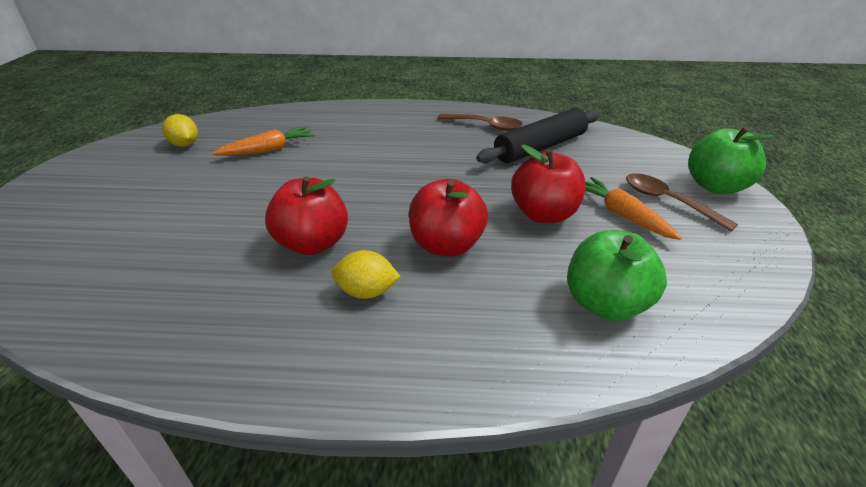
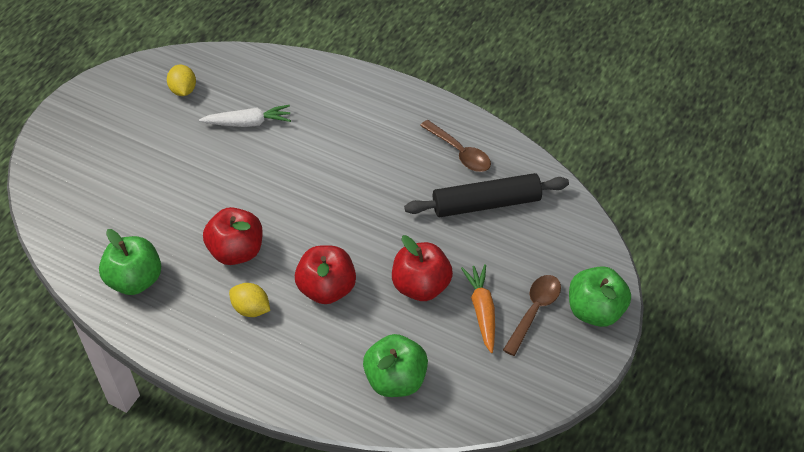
camera: 25 degrees right, 15 degrees up
(179, 312) = (135, 280): none -> green apple
(268, 150) = (248, 123): orange carrot -> white carrot
(667, 201) = (534, 311): brown spoon -> brown spoon turned 45 degrees clockwise

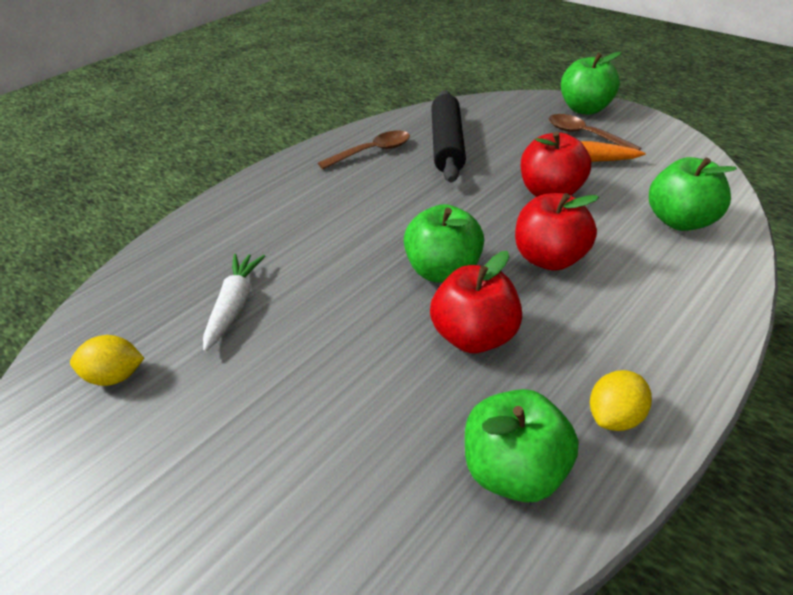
camera: 75 degrees left, 10 degrees down
(251, 309) = (579, 329): yellow lemon -> yellow lemon (614, 416)
(301, 226) = (443, 271): none -> green apple

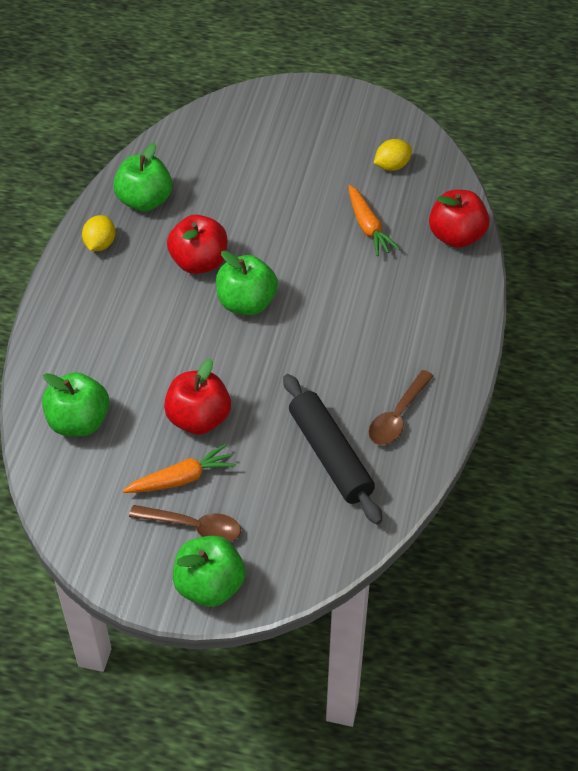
camera: 150 degrees right, 10 degrees up
(234, 306) = (368, 227): white carrot -> orange carrot
(549, 258) = (173, 342): red apple -> red apple (456, 236)

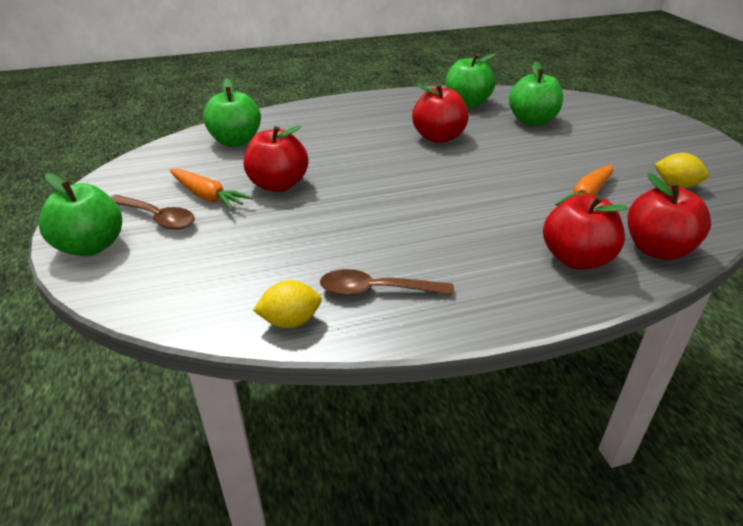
camera: 60 degrees right, 15 degrees down
(100, 244) = (407, 102): yellow lemon -> yellow lemon (290, 321)
(193, 527) = (157, 218): brown spoon -> brown spoon turned 45 degrees counterclockwise
(246, 303) = (422, 167): green apple -> green apple (532, 121)
(330, 455) = (289, 264): black rolling pin -> none
(437, 286) = (576, 259): none -> red apple

